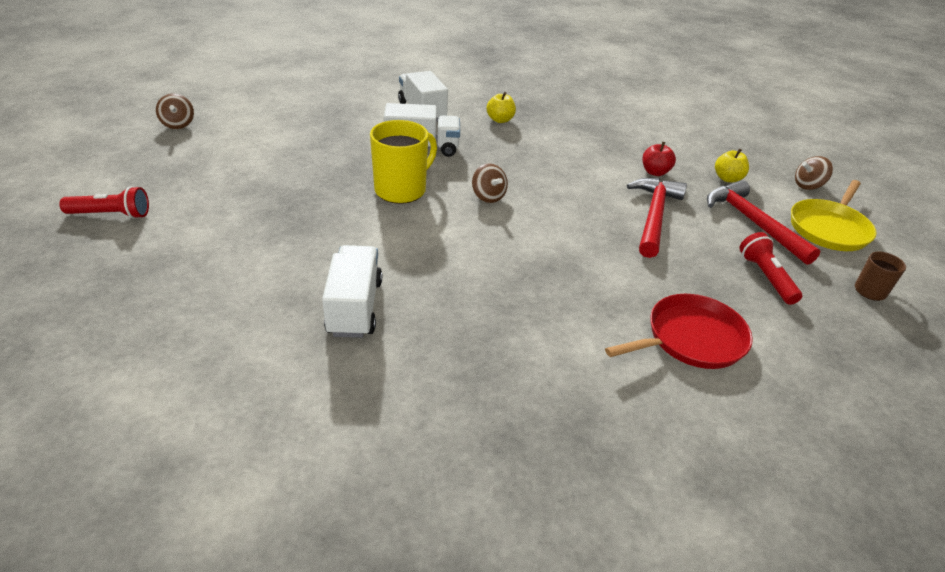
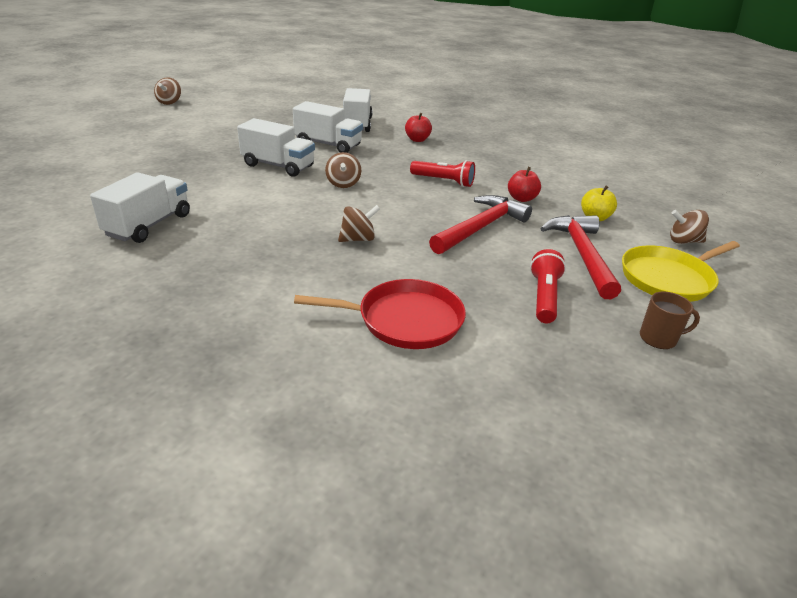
camera: 25 degrees right, 5 degrees down
(111, 214) = (63, 140): red flashlight -> red flashlight (443, 181)
(401, 190) = (278, 166): yellow mug -> white truck
(500, 120) = (417, 140): yellow apple -> red apple
(568, 261) = (358, 239): none -> brown spinning top

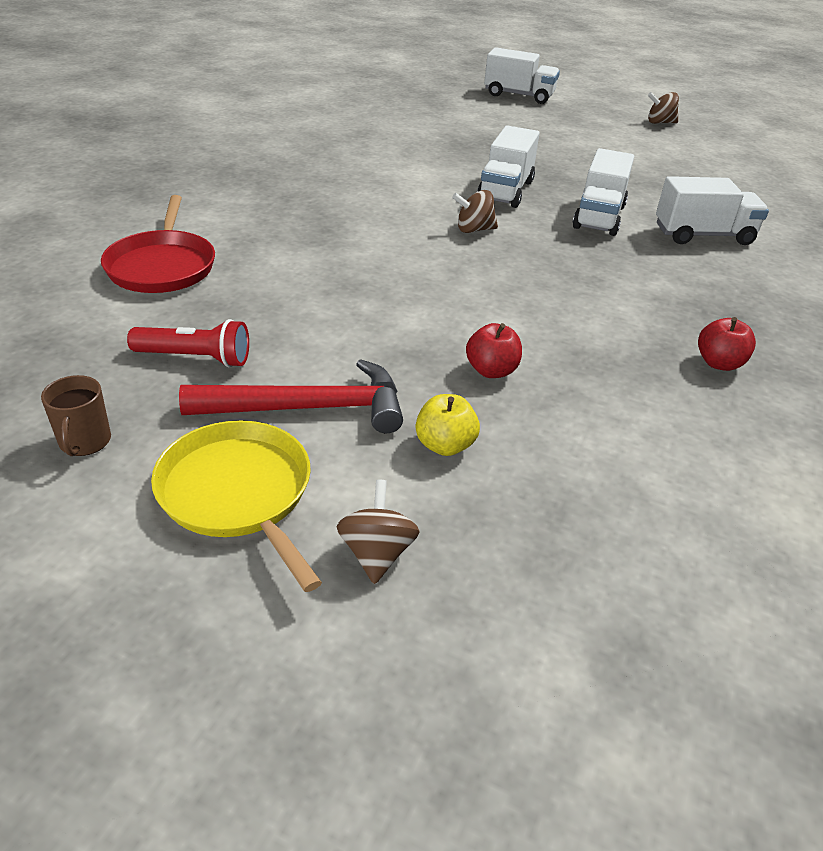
camera: 85 degrees right, 5 degrees up
(149, 225) = (337, 147): white truck -> white truck (519, 95)
(358, 239) = (327, 241): brown spinning top -> none
(417, 140) = (681, 284): red apple -> red apple (719, 363)
(443, 181) = (522, 301): red flashlight -> none
(481, 227) = (377, 324): red hammer -> none

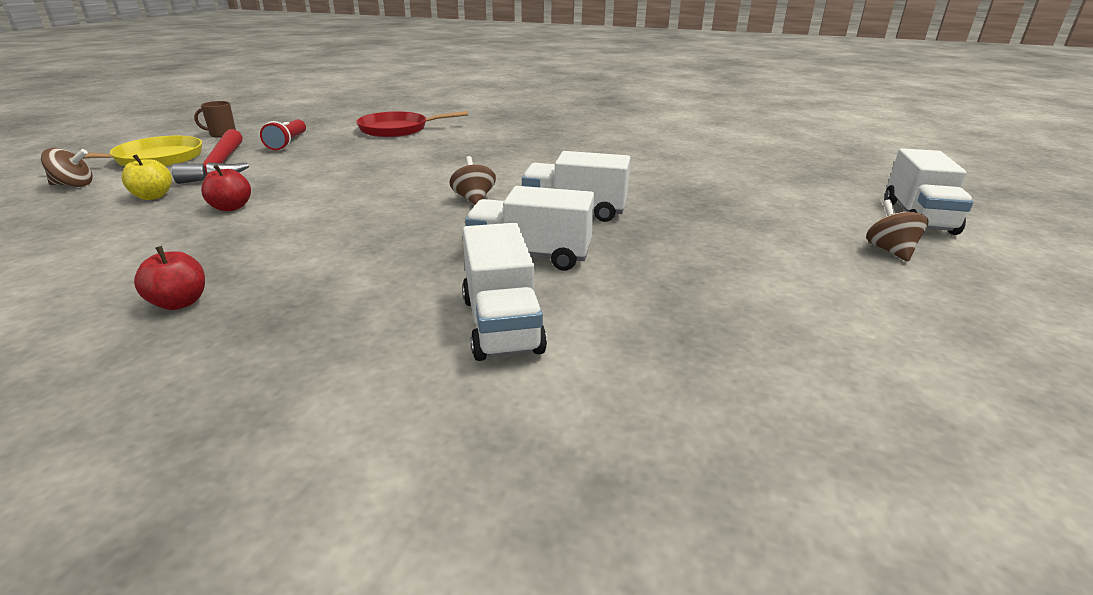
camera: 85 degrees right, 10 degrees down
(660, 123) = (987, 325): brown spinning top -> brown spinning top (890, 251)

